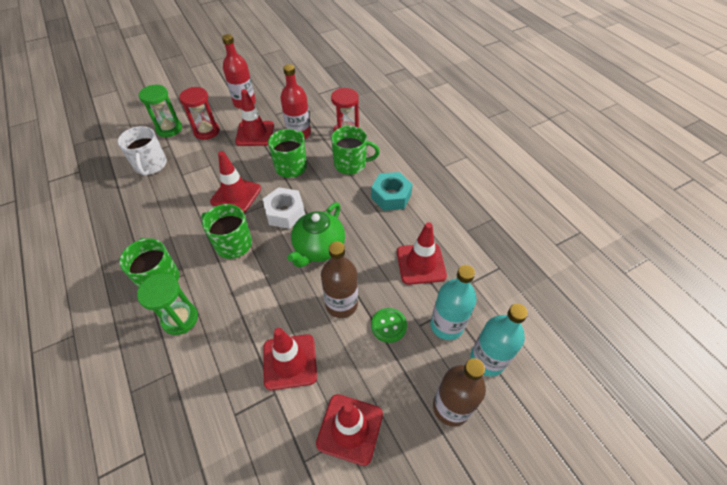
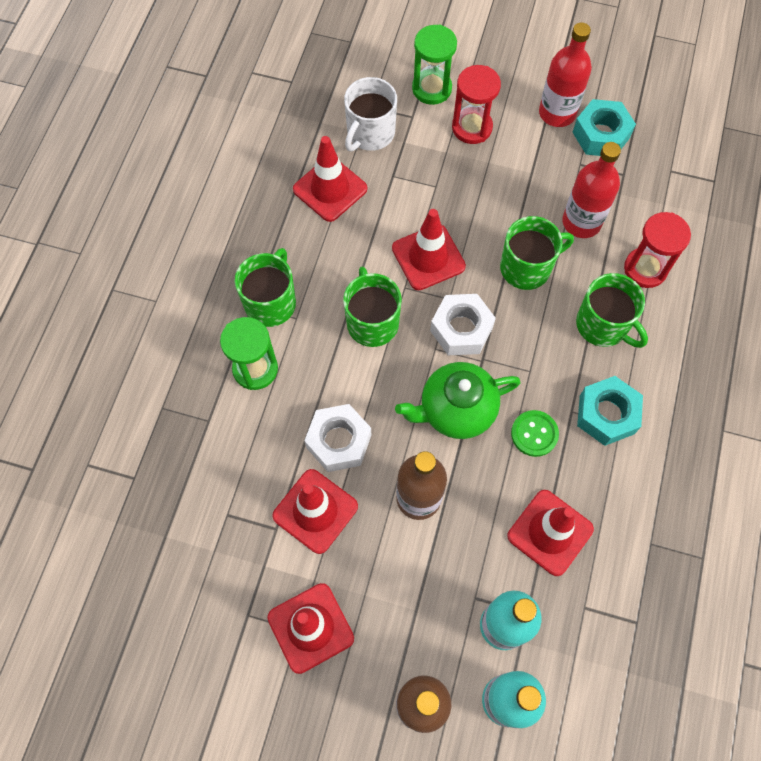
camera: 45 degrees right, 15 degrees up
(255, 134) = (526, 178): red traffic cone -> red traffic cone (330, 189)
(269, 314) = (339, 441): none -> white nut
(273, 99) = (601, 135): none -> turquoise nut
(388, 325) = (443, 567): green button -> green button (534, 434)

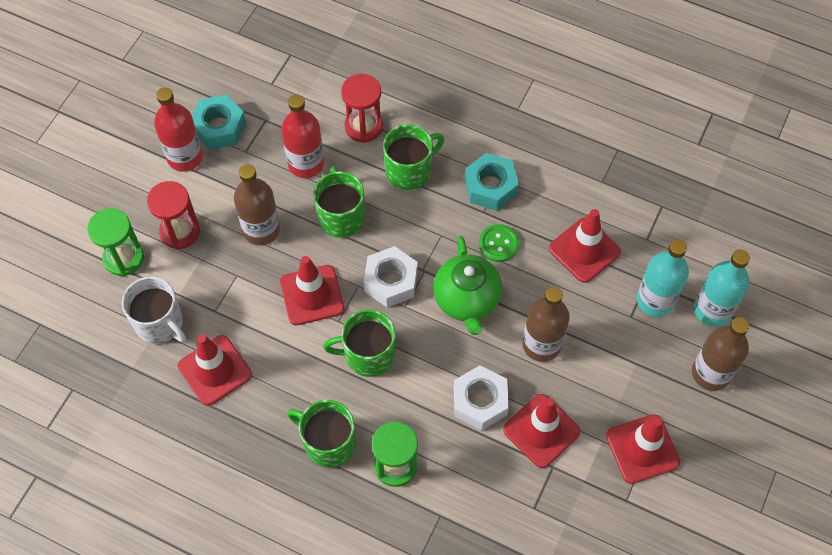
camera: 80 degrees left, 5 degrees down
(492, 197) = (261, 230): none -> brown bottle

